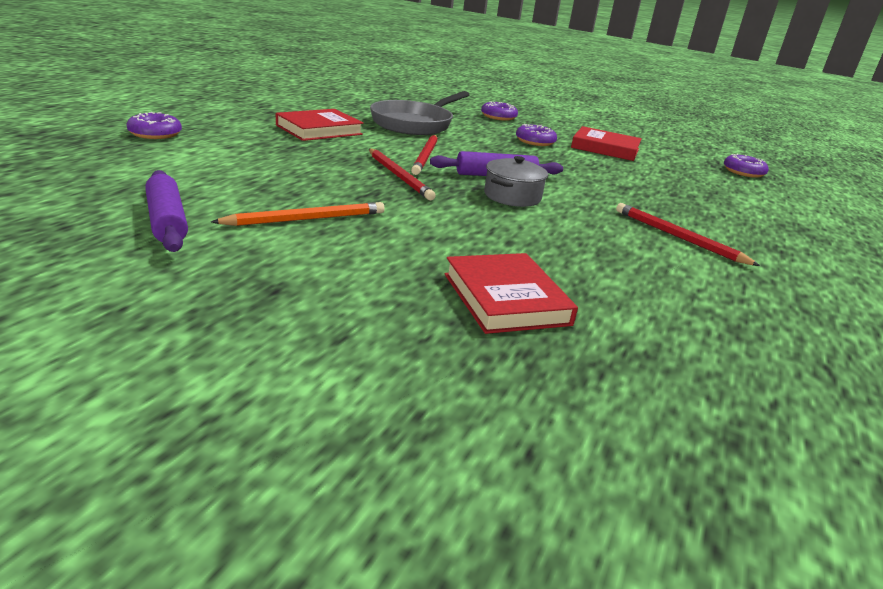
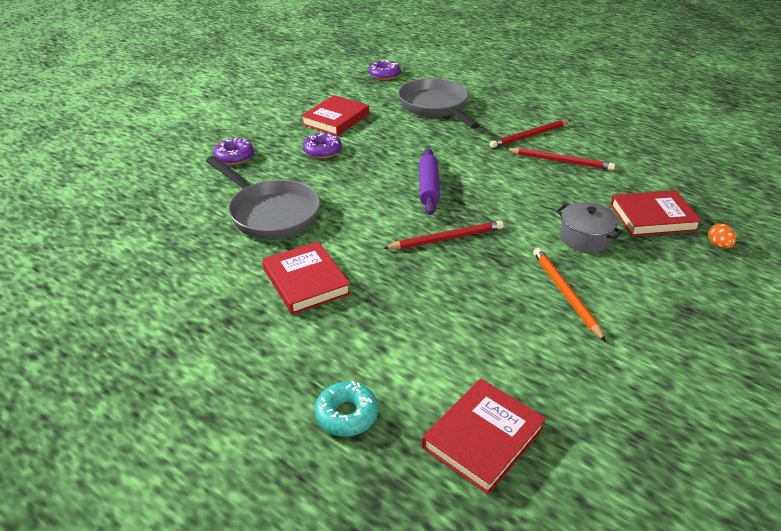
camera: 75 degrees left, 10 degrees up
(104, 168) = (483, 438): none -> red book
(155, 134) = (347, 414): purple donut -> turquoise donut
(166, 221) = (602, 372): purple rolling pin -> none
(425, 157) = (386, 218): red pencil -> red pencil (560, 161)
(447, 346) = (718, 245): none -> orange egg
(512, 196) = (476, 187): grey pot -> grey pot (585, 238)
(693, 191) = (435, 107): none -> grey pan

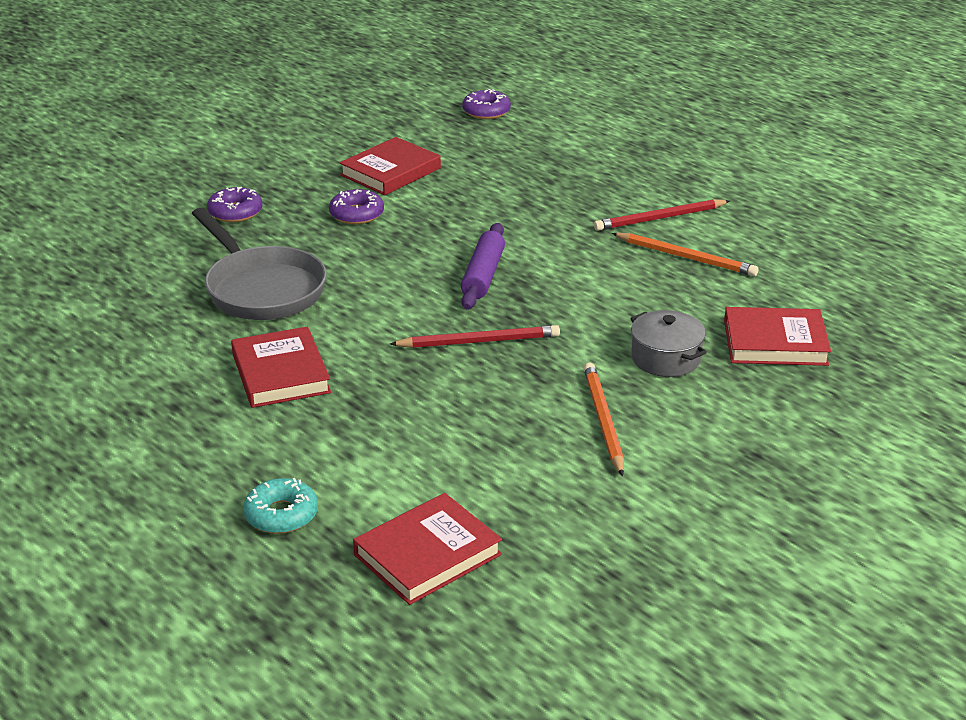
camera: 10 degrees right, 5 degrees down
(435, 107) = (541, 165): grey pan -> none
(560, 161) = (686, 257): red pencil -> orange pencil
(718, 245) = (845, 386): orange egg -> none

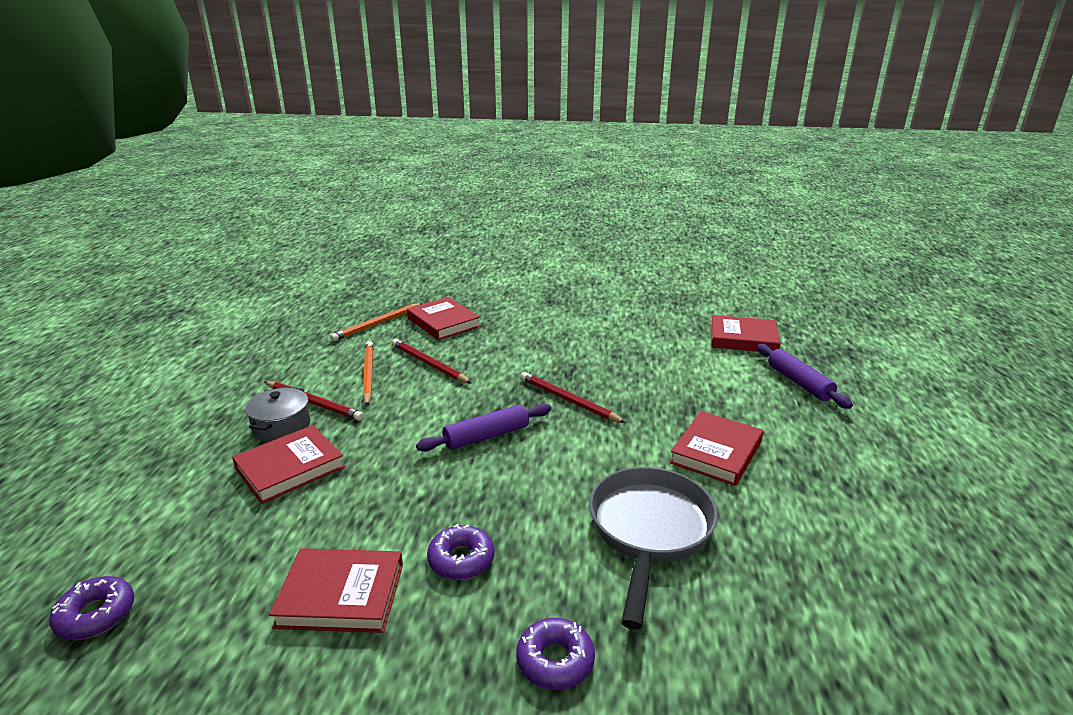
camera: 130 degrees left, 5 degrees down
(281, 515) = (799, 383): turquoise donut -> purple rolling pin
(561, 187) = (290, 468): none -> red book
(603, 420) = (582, 338): orange pencil -> orange pencil (377, 324)
(665, 358) = (501, 342): grey pot -> grey pot (281, 426)
(667, 296) = (429, 364): none -> red pencil

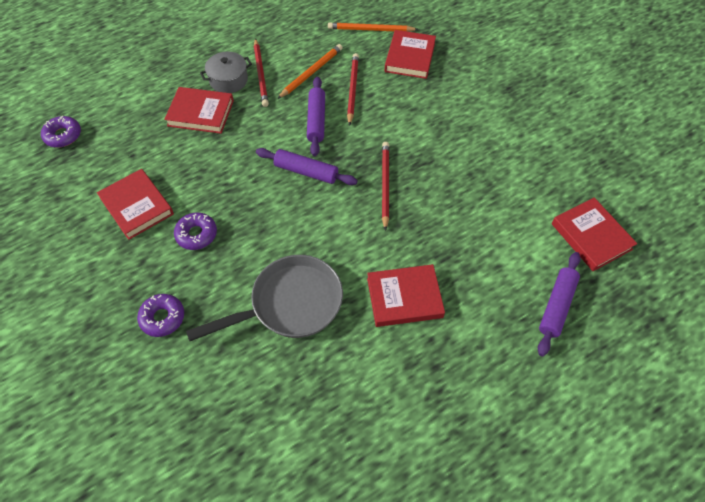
camera: 50 degrees right, 30 degrees up
(432, 400) = (316, 120): none -> purple rolling pin

